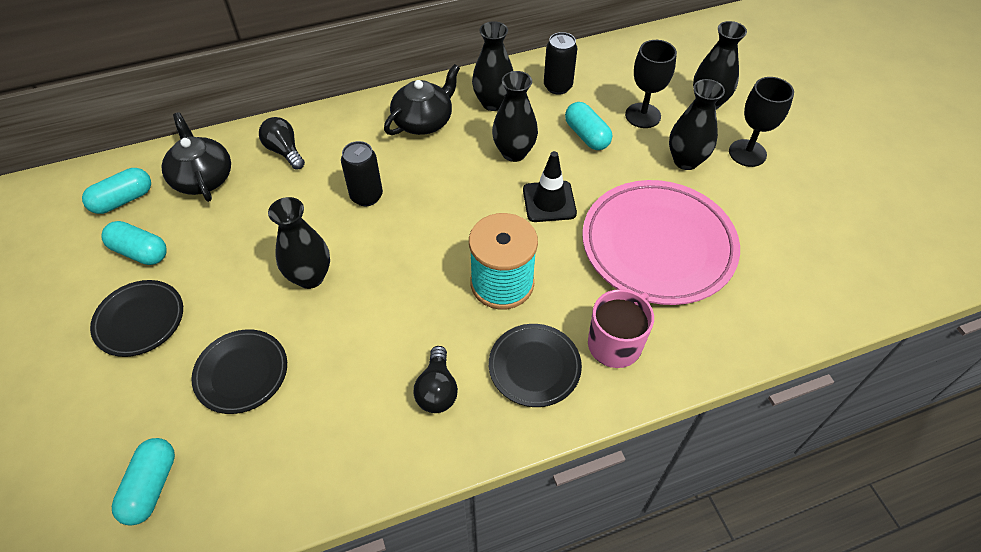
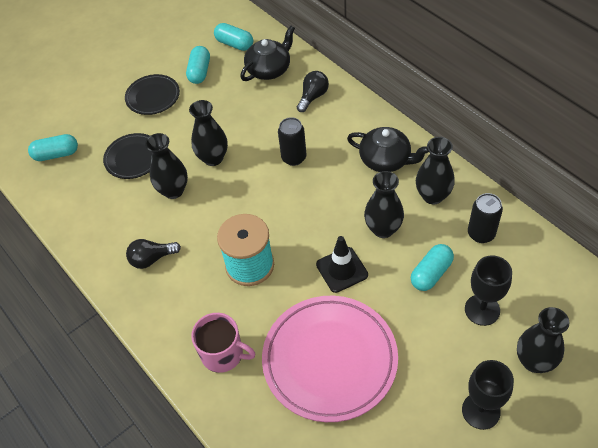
camera: 75 degrees right, 0 degrees up
(534, 367) = (186, 308): black plate -> none
(686, 161) = (441, 359): black vase -> black vase (173, 190)

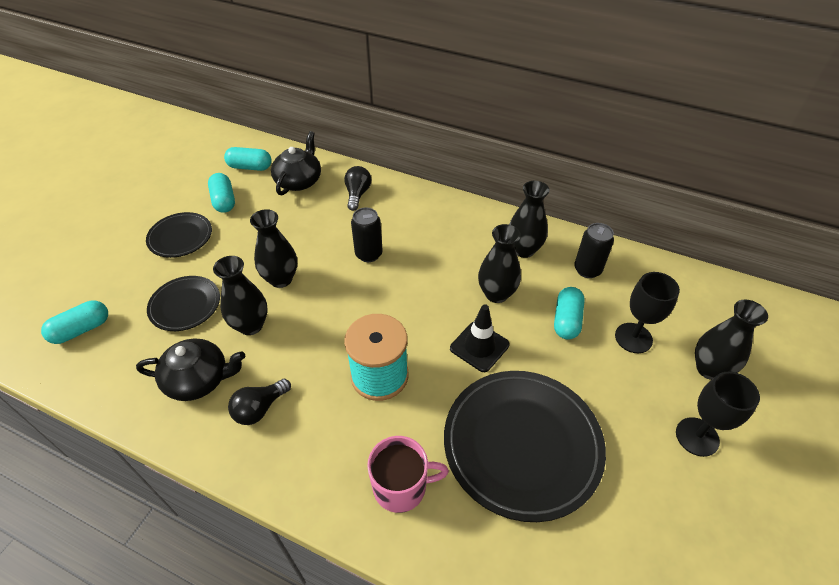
camera: 30 degrees left, 5 degrees down
(330, 360) = (522, 445): pink plate -> black plate
(386, 160) = (461, 231): black teapot -> black teapot (199, 379)

